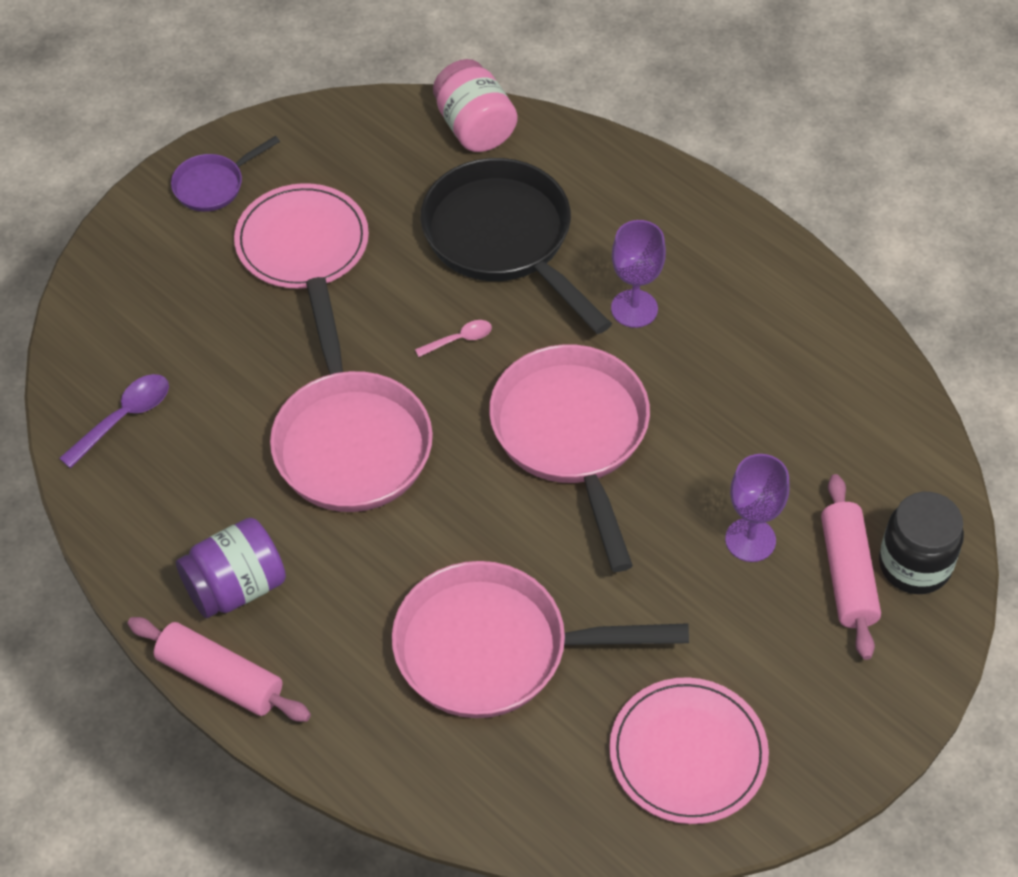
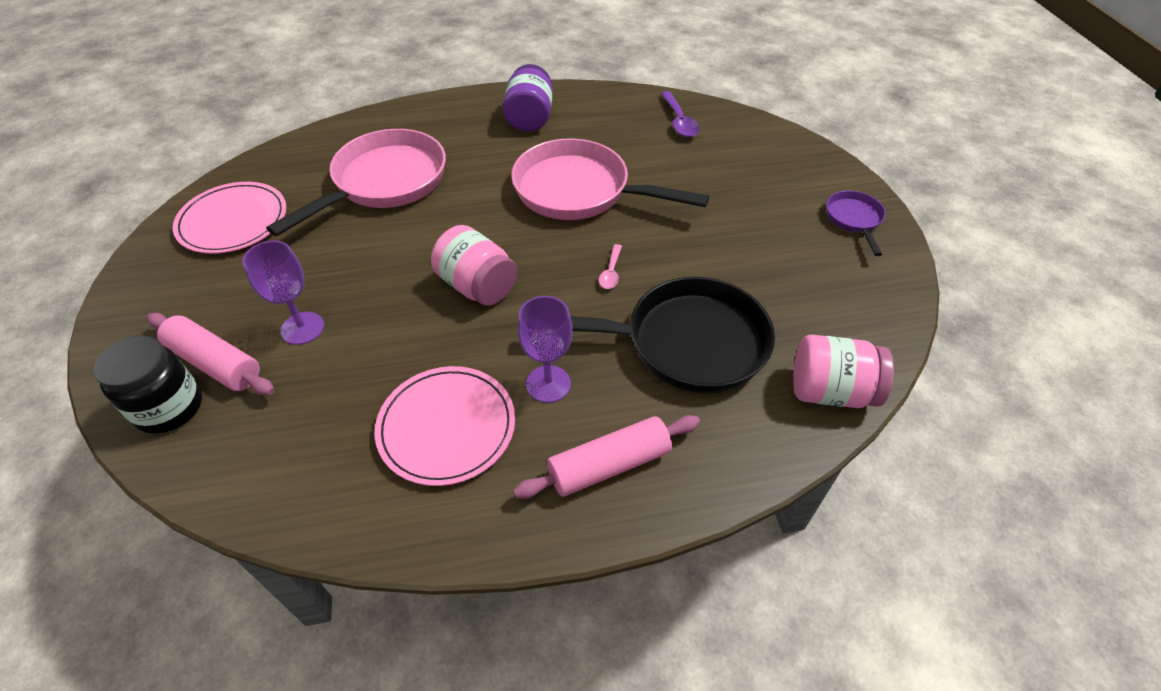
camera: 125 degrees right, 5 degrees down
(220, 678) = (485, 96): pink rolling pin -> pink rolling pin (609, 465)
(302, 240) = (767, 238): pink plate -> pink plate (446, 427)
(572, 436) = (477, 286): pink pan -> pink jar

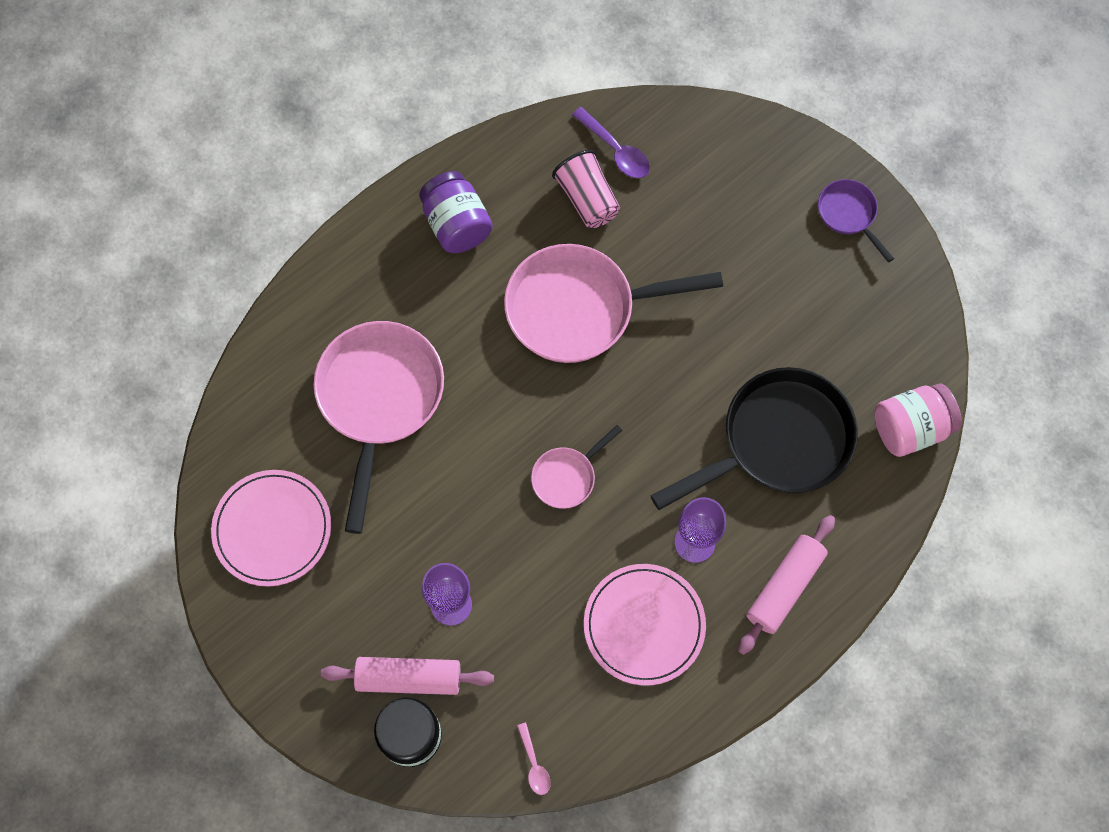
camera: 30 degrees left, 20 degrees up
(477, 286) = (567, 477): pink jar -> pink pan
(611, 272) = (672, 397): pink spoon -> pink spoon (534, 764)
(636, 138) = (587, 200): none -> pink cup

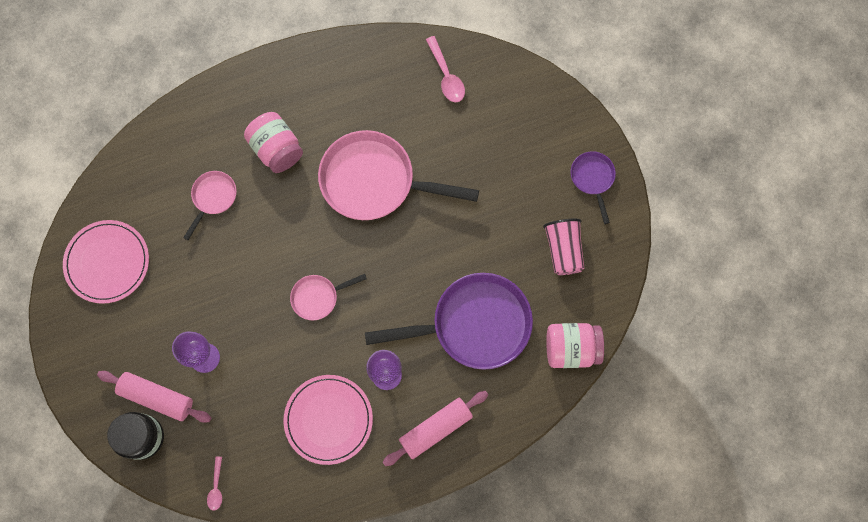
camera: 20 degrees right, 5 degrees up
(379, 399) = (213, 198): pink pan -> pink pan, size x0.48
(437, 311) = (277, 149): none -> pink jar
(457, 225) = (314, 92): purple jar -> none
(587, 200) = (412, 105): pink cup -> pink cup (563, 250)
(616, 150) = (446, 76): purple spoon -> pink spoon
(778, 441) = (474, 324): black pan -> purple pan

